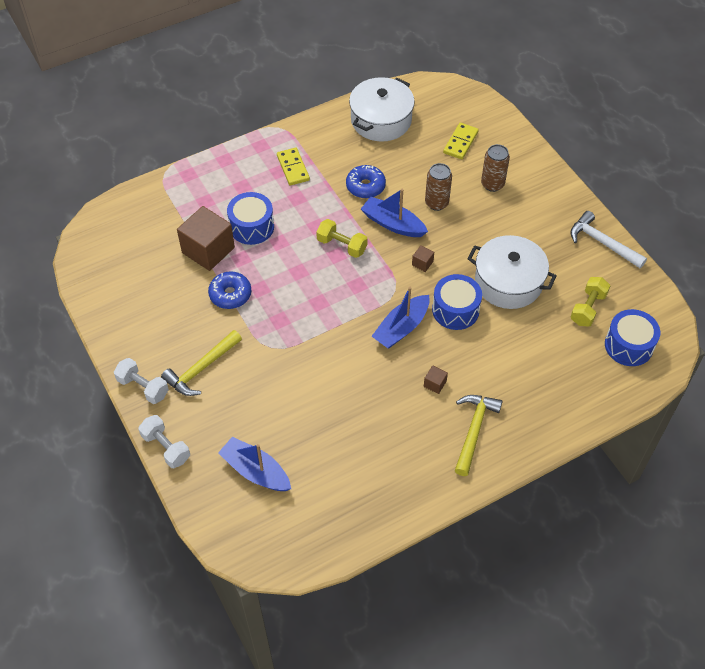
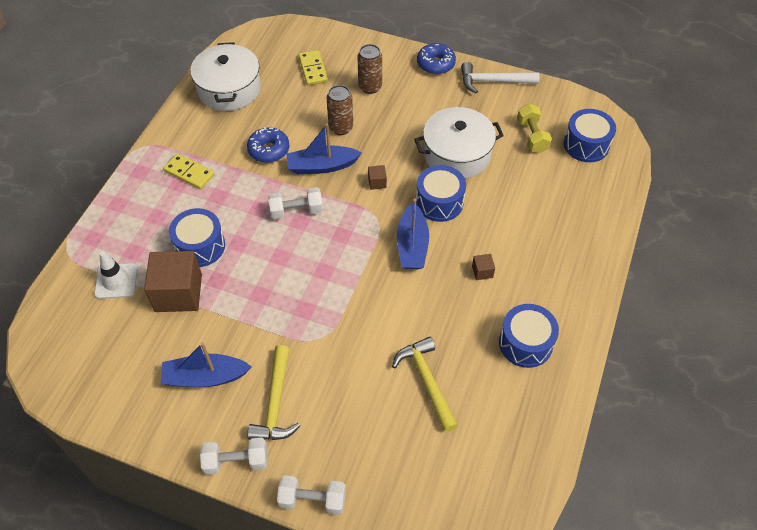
camera: 40 degrees left, 0 degrees up
(177, 214) = (116, 281): none -> white traffic cone
(230, 294) = (238, 318): blue donut -> blue donut (435, 64)
(255, 471) = (413, 456): blue boat -> blue boat (205, 377)
(342, 245) = (296, 211): yellow dumbbell -> white dumbbell
(413, 458) = (525, 343): none -> blue drum
(474, 431) = (547, 287): yellow hammer -> yellow hammer (427, 381)

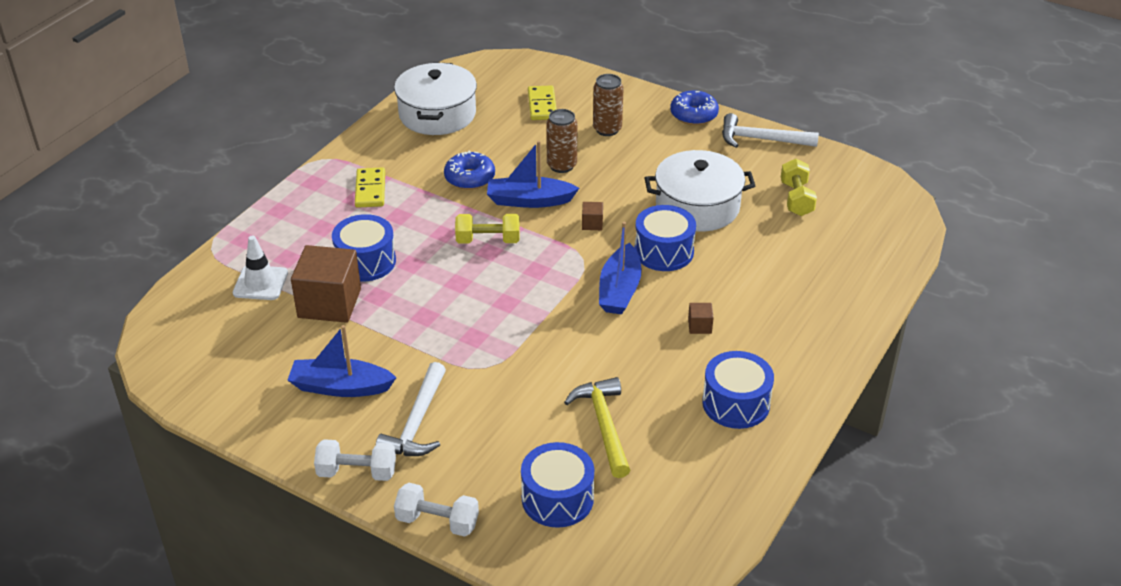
camera: 10 degrees right, 15 degrees down
(189, 173) = (370, 190): yellow domino -> yellow domino turned 45 degrees clockwise
(275, 403) = (417, 422): yellow hammer -> white hammer
(296, 211) = (488, 240): white dumbbell -> yellow dumbbell
(586, 145) = (863, 215): blue drum -> blue drum (557, 498)

